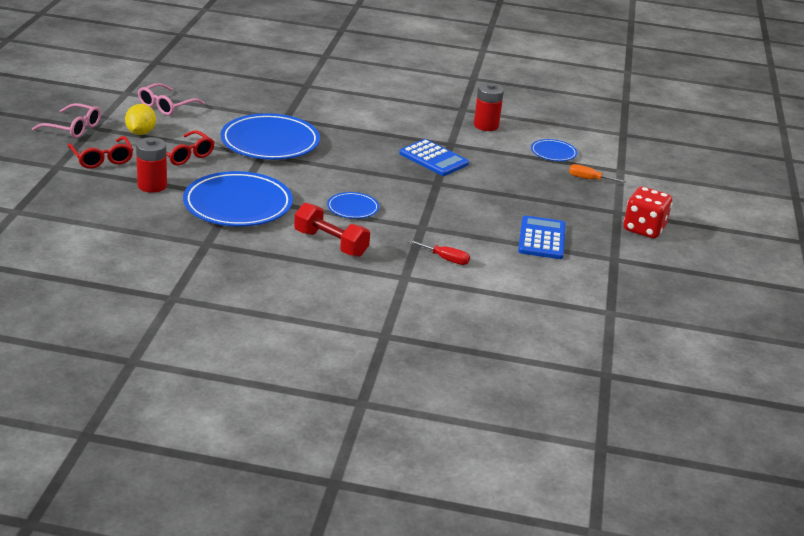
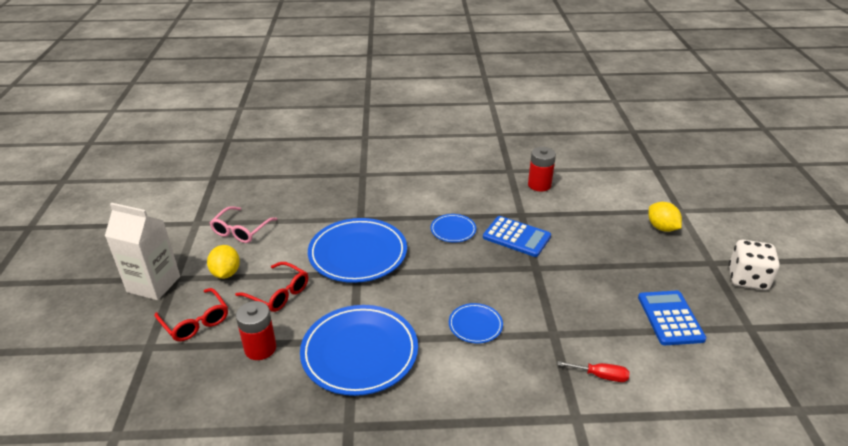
camera: 10 degrees left, 5 degrees up
(73, 128) = (153, 284): pink glasses -> white carton
(331, 243) = (478, 386): red dumbbell -> none
(553, 153) = (613, 203): blue plate -> blue plate (453, 230)
(589, 179) = (661, 228): orange screwdriver -> yellow lemon
(644, 229) = (747, 279): red dice -> white dice

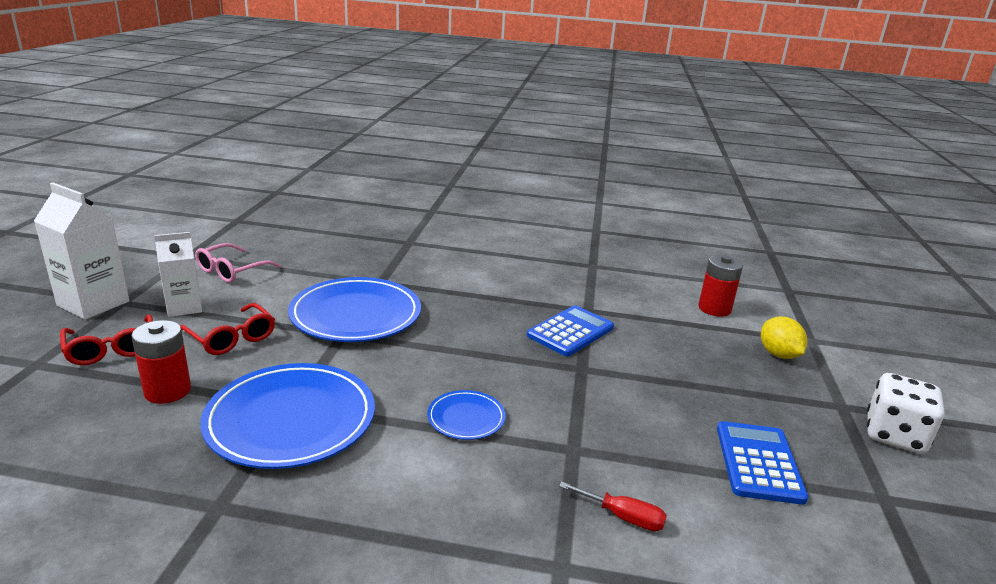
camera: 10 degrees right, 10 degrees down
(226, 273) = (184, 307): yellow lemon -> white carton
(453, 230) = (490, 311): blue plate -> none
(516, 237) = (570, 331): blue calculator -> blue calculator turned 90 degrees counterclockwise
(539, 185) = (625, 284): red battery -> red battery (714, 309)

